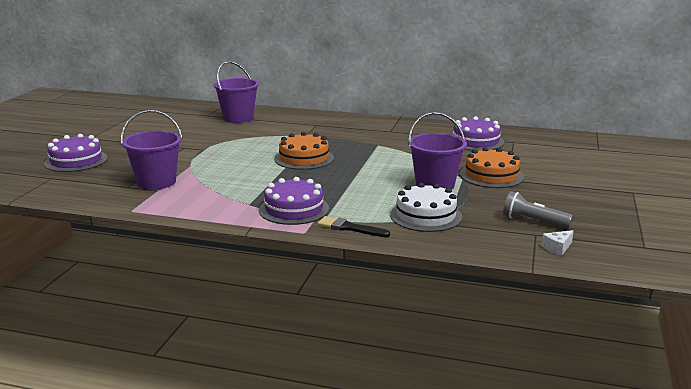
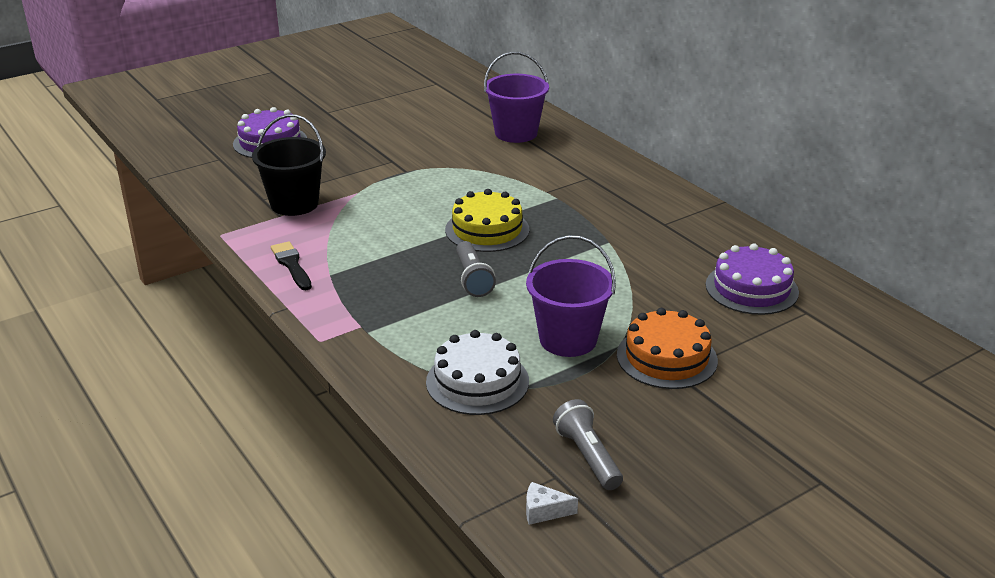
camera: 40 degrees right, 10 degrees up
(156, 182) = (294, 204): purple bucket -> black bucket
(294, 209) = (360, 303): purple cake -> none
(304, 158) = (487, 230): orange cake -> yellow cake
(337, 179) = (472, 279): none -> grey flashlight
(349, 228) = (371, 357): black brush -> black brush (291, 265)

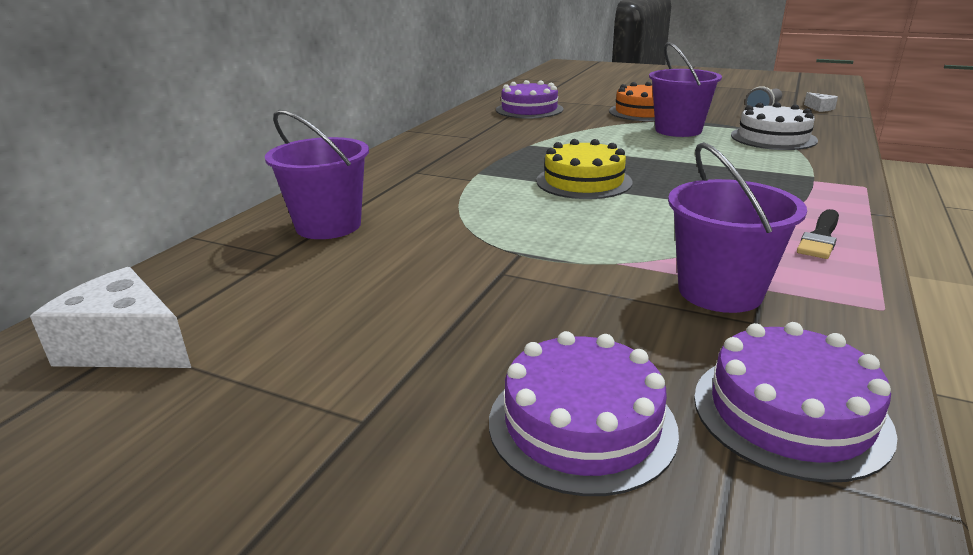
camera: 120 degrees left, 5 degrees down
(216, 176) = (790, 413): none -> purple cake
(294, 204) = (720, 291): black bucket -> purple bucket
(436, 83) = (126, 346): none -> white cheese
(472, 279) = (669, 166): grey flashlight -> none

